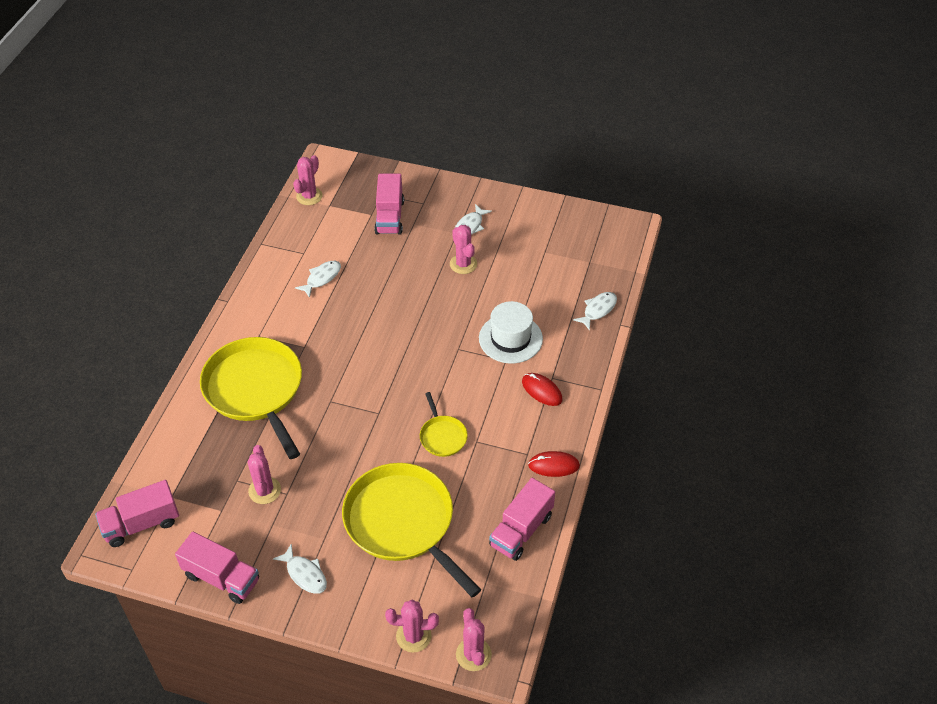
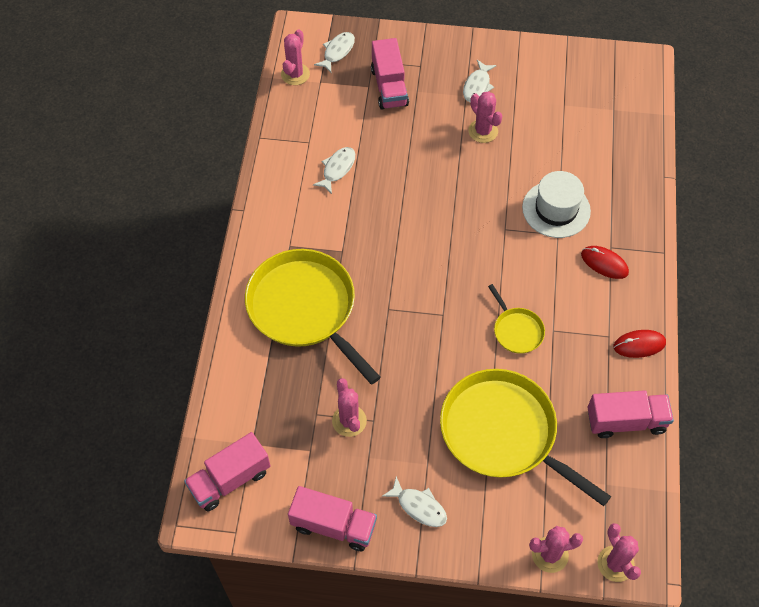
camera: 10 degrees left, 10 degrees up
(521, 530) = (626, 421): pink truck -> pink truck turned 120 degrees counterclockwise
(598, 310) = (637, 163): white fish -> white fish (337, 52)

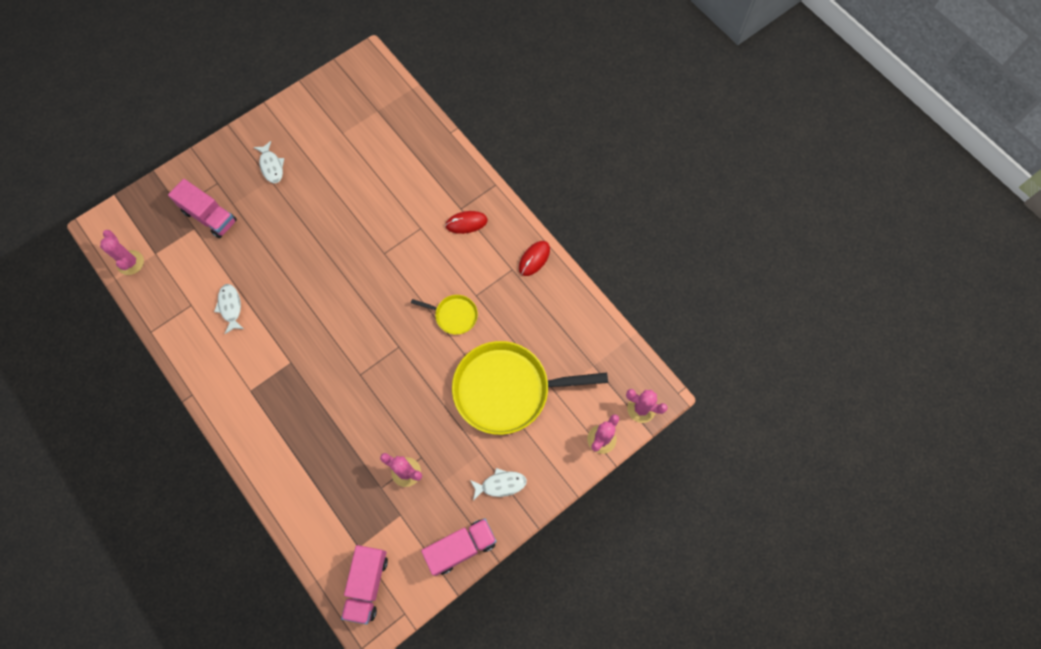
camera: 45 degrees left, 10 degrees up
(305, 308) = (304, 424): yellow pan -> none
(337, 52) = (146, 220): white fish -> none
(483, 131) = (306, 196): pink cactus -> none
(556, 209) = (404, 211): white hat -> none
(626, 421) = (569, 315): pink truck -> none

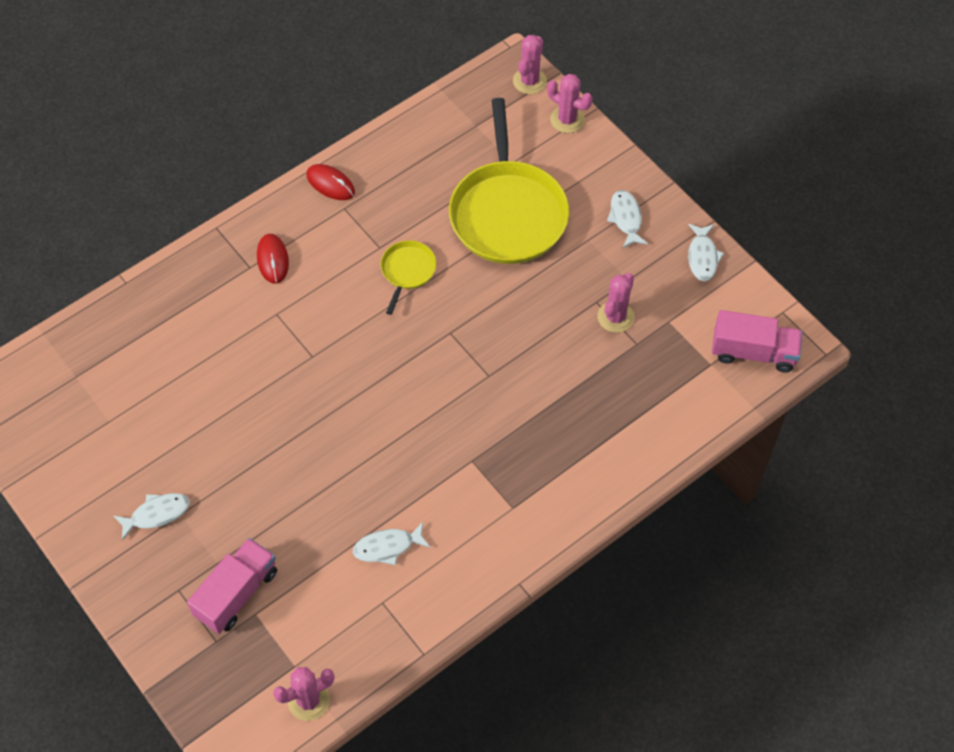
camera: 90 degrees left, 10 degrees down
(461, 547) = (702, 257): pink truck -> white fish

